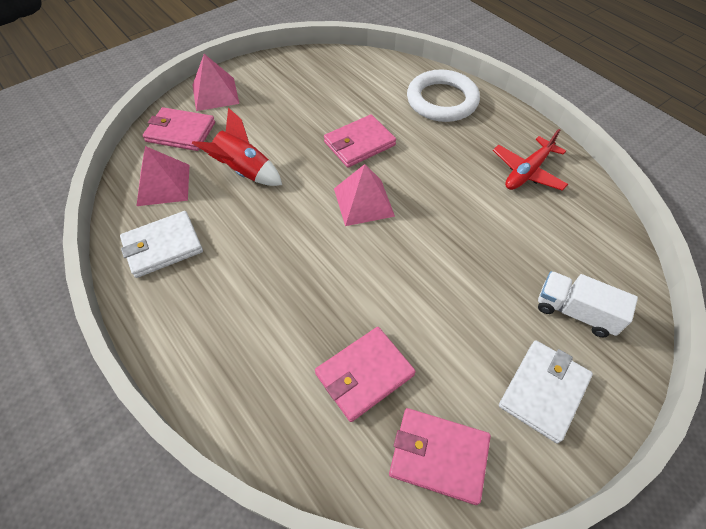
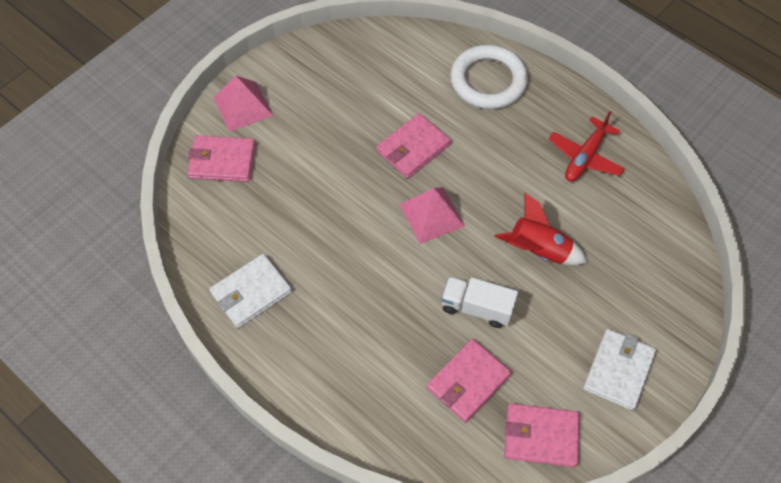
camera: 10 degrees left, 5 degrees up
(163, 184) = (227, 226): pink pyramid -> none
(244, 171) = (304, 198): red rocket -> red rocket (538, 250)
(575, 312) = (640, 296): white truck -> white truck (477, 308)

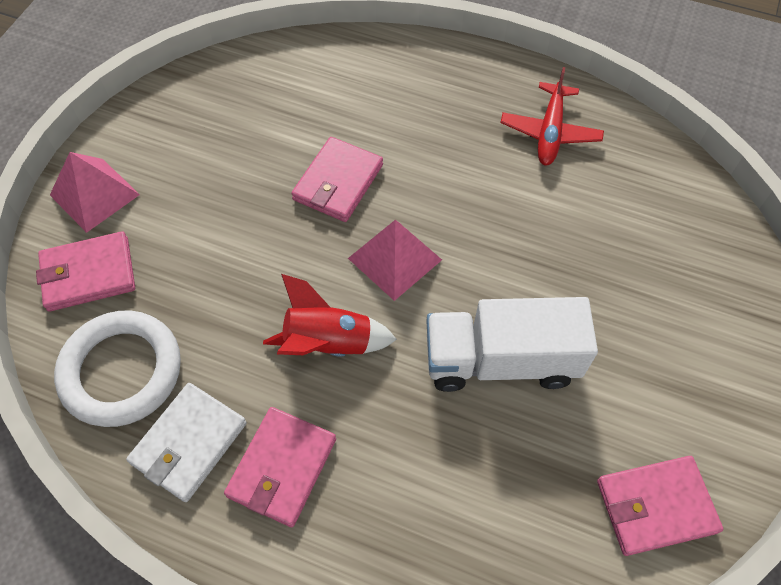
camera: 20 degrees left, 0 degrees up
(468, 382) = (531, 465): pink wallet -> pink wallet (282, 468)
(477, 308) = (501, 360): white truck -> white truck, size x1.56
(488, 81) = (398, 77): white ring -> white ring (121, 371)
(538, 250) = (545, 261): red rocket -> red rocket (328, 343)
(618, 370) = (709, 381): white wallet -> none

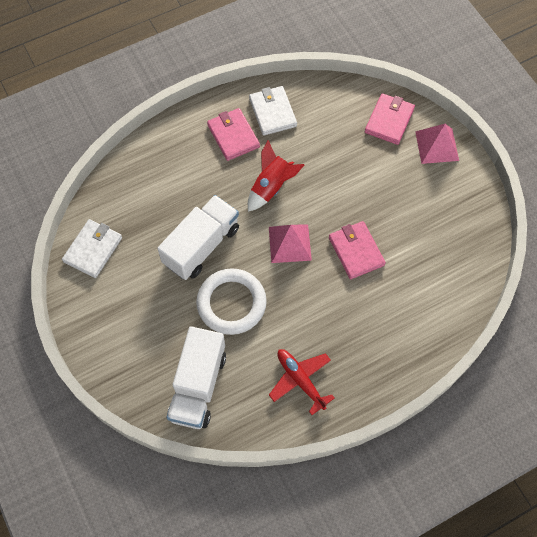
camera: 130 degrees right, 5 degrees up
(121, 371) = (326, 107): white ring -> white ring (231, 303)
(655, 506) = (93, 249): pink wallet -> white wallet
(667, 220) = (198, 386): none -> white truck

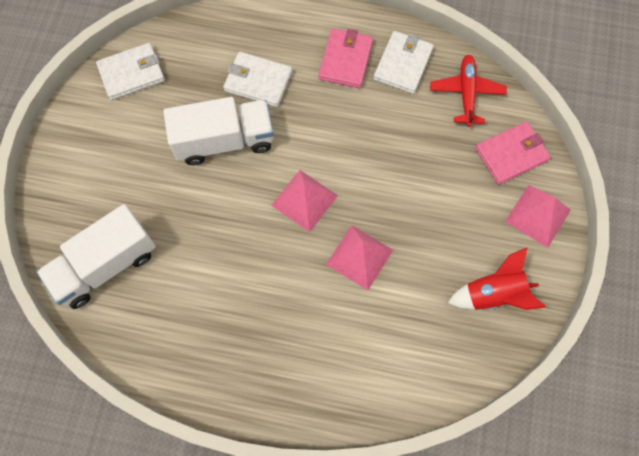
camera: 40 degrees right, 5 degrees up
(187, 191) = (258, 81): none -> white wallet
(231, 303) = (201, 214): white ring -> none
(271, 187) = (336, 134): red rocket -> red rocket (493, 294)
(300, 380) = (196, 336): red plane -> red plane (466, 93)
(356, 251) = (359, 257): pink wallet -> pink pyramid

